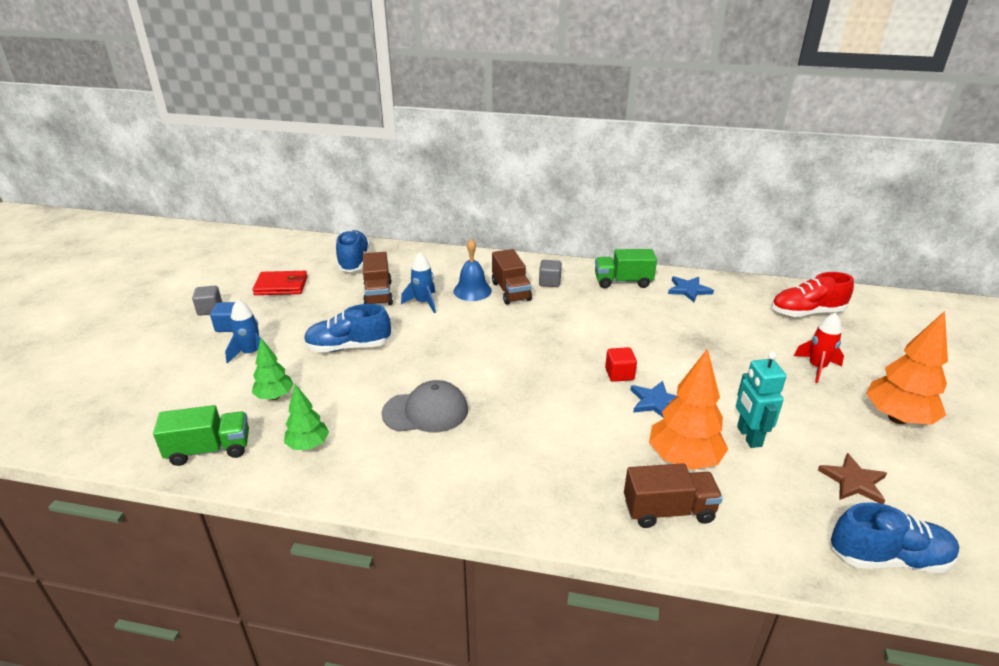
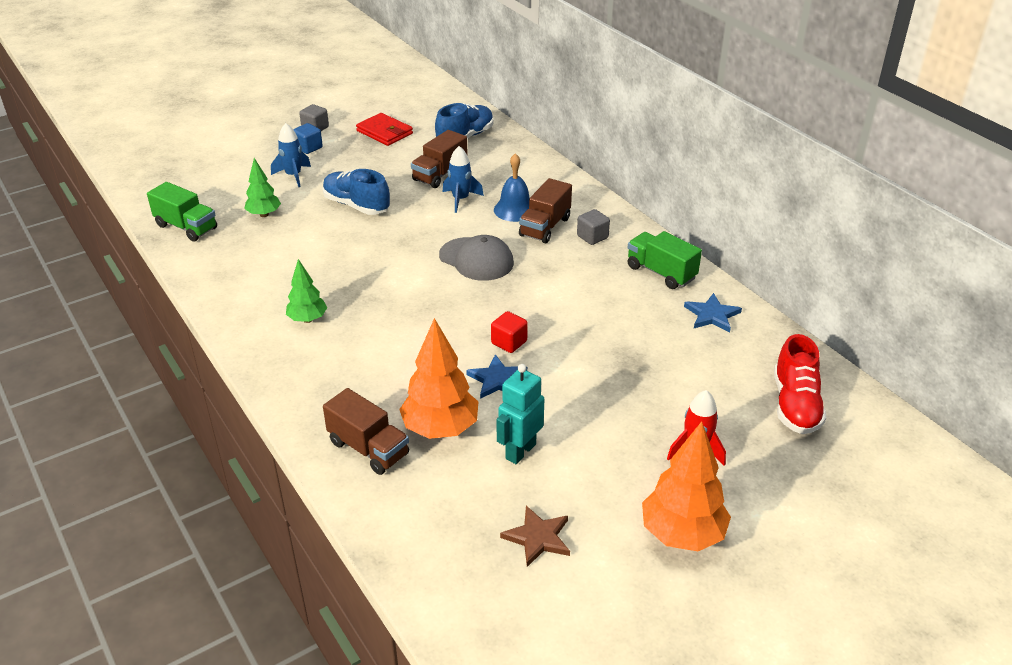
camera: 45 degrees right, 5 degrees up
(308, 445) = (236, 258): green tree -> green tree (307, 319)
(426, 411) = (332, 281): grey cap -> grey cap (476, 259)
(806, 313) = (795, 405): red shoe -> red shoe turned 120 degrees counterclockwise
(888, 558) = (457, 592): blue shoe -> none

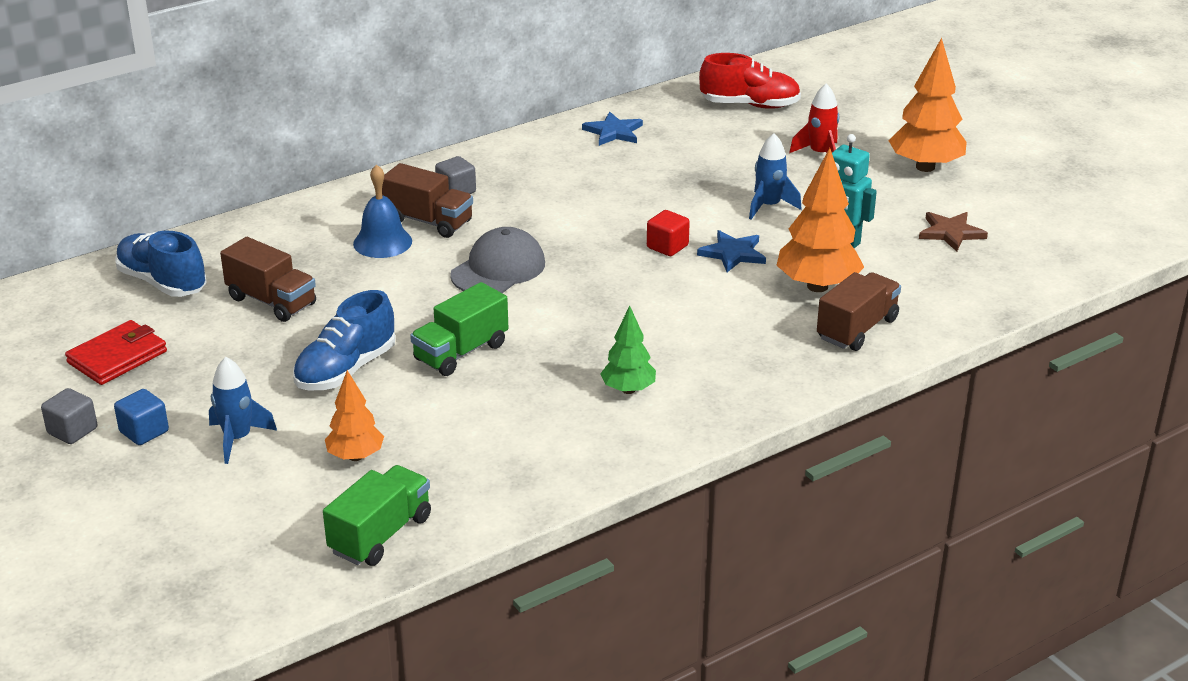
camera: 90 degrees left, 5 degrees down
(264, 214) = (355, 456): green tree -> orange tree
(460, 199) = (347, 283): blue rocket -> blue rocket (768, 206)
(661, 272) = (535, 154): green truck -> green truck (461, 352)

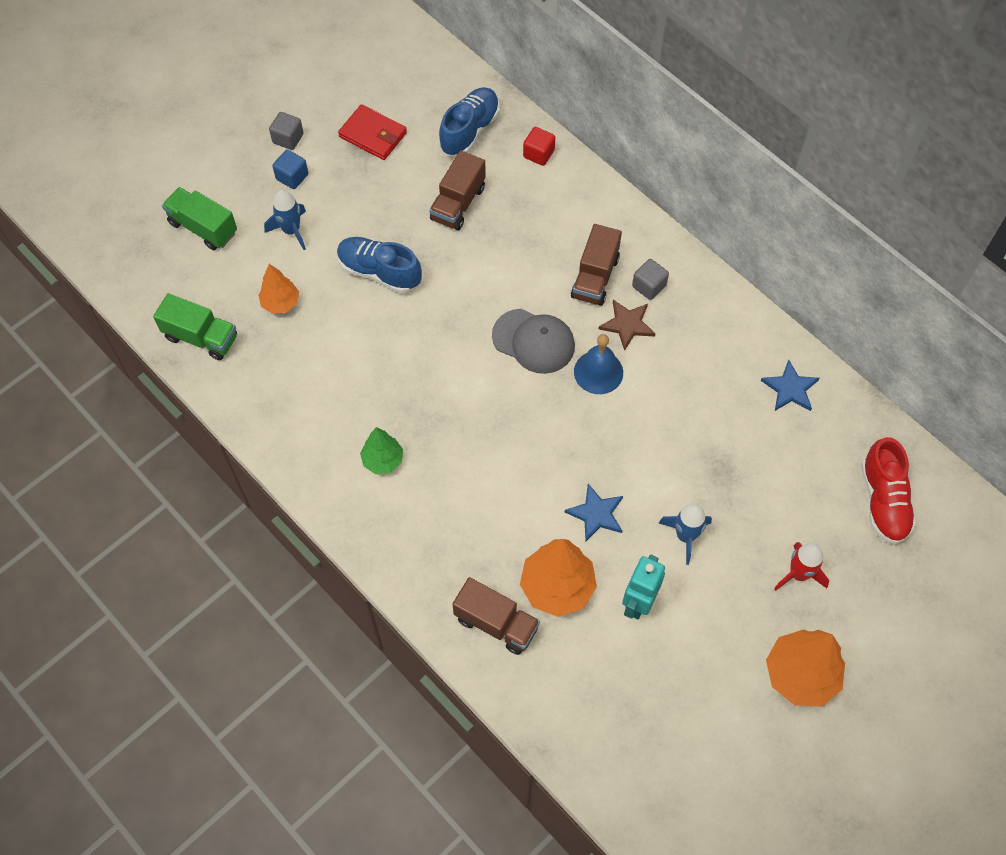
camera: 80 degrees right, 30 degrees up
(382, 242) = (556, 253): blue bell -> blue bell (598, 372)
(461, 352) = (413, 339): green truck -> green truck (203, 227)
(667, 247) = (596, 460): red cube -> red cube (538, 154)
(951, 233) = (676, 700): brown star -> brown star (627, 325)

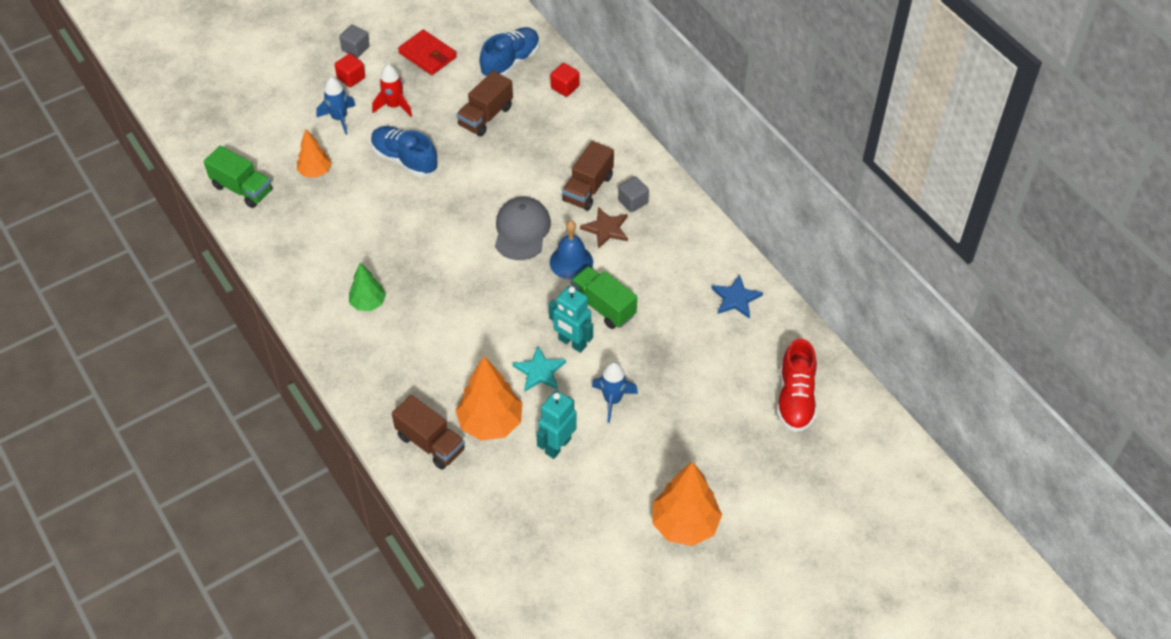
camera: 10 degrees right, 10 degrees down
(203, 227) = (266, 106): green truck -> green truck (603, 306)
(292, 177) = (351, 78): blue cube -> red cube
(533, 341) = (521, 230): grey cap -> grey cap turned 120 degrees counterclockwise
(596, 514) = (539, 371): blue star -> turquoise star
(623, 472) = (572, 343): none -> turquoise robot
(799, 574) = (704, 445): red rocket -> red rocket (394, 106)

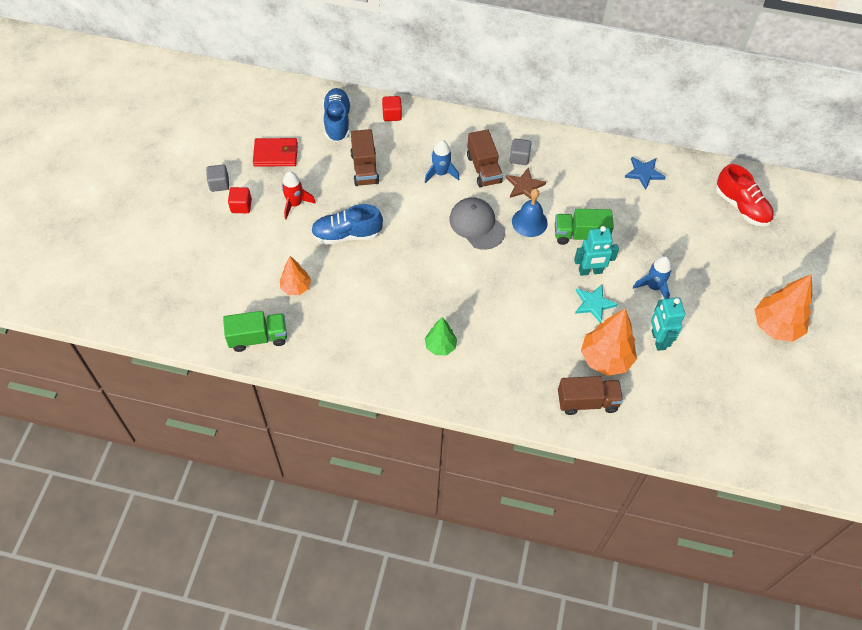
camera: 45 degrees left, 5 degrees up
(339, 118) = (267, 239): blue rocket -> blue rocket (440, 173)

